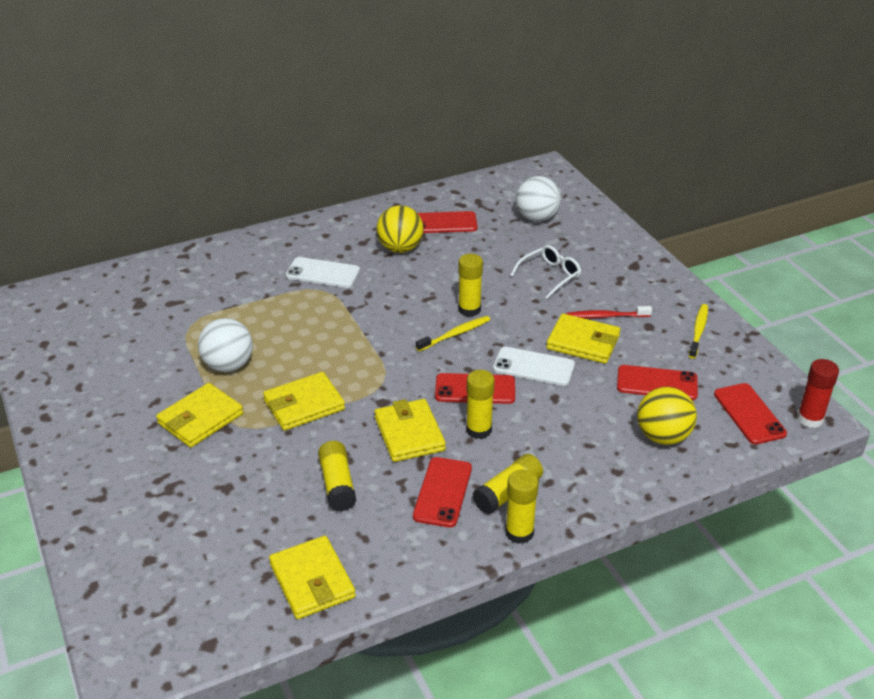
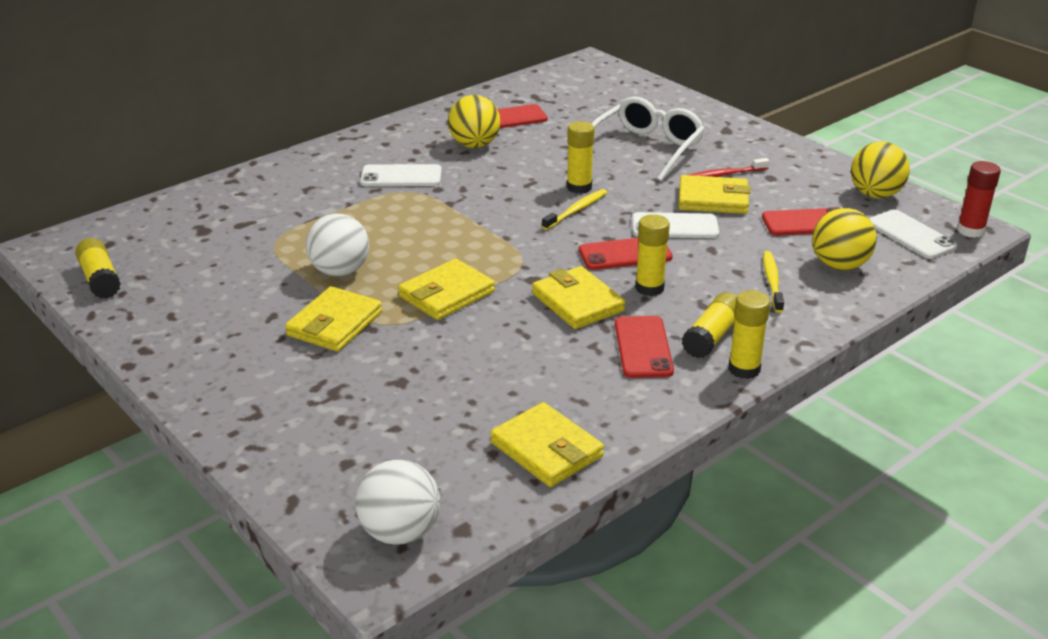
camera: 15 degrees left, 5 degrees down
(337, 484) = (525, 359): yellow glue stick -> yellow glue stick (100, 279)
(537, 218) = (604, 103): white ball -> white ball (400, 532)
(550, 276) = (646, 149): white glasses -> white glasses, size x1.66
(698, 331) = (821, 175): yellow toothbrush -> yellow toothbrush (772, 282)
(738, 362) = (875, 195): none -> yellow ball
(749, 414) = (911, 235): red phone -> white phone

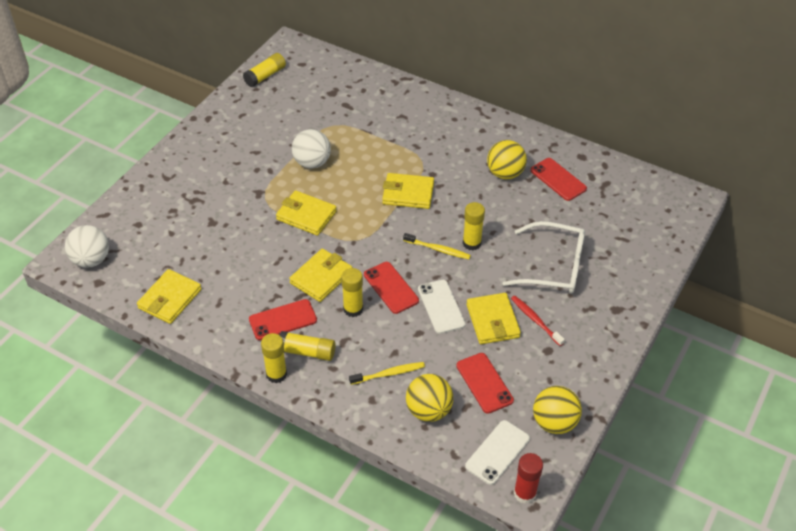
camera: 70 degrees right, 15 degrees up
(335, 324) = (257, 179): yellow wallet -> yellow wallet (408, 193)
(401, 176) = (440, 152): white phone -> none

